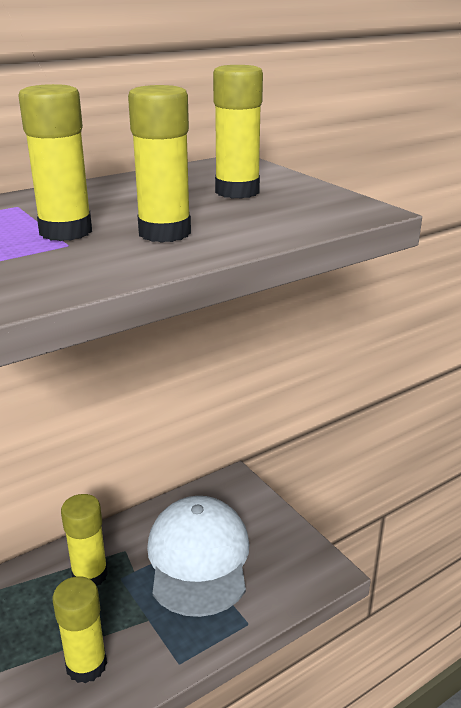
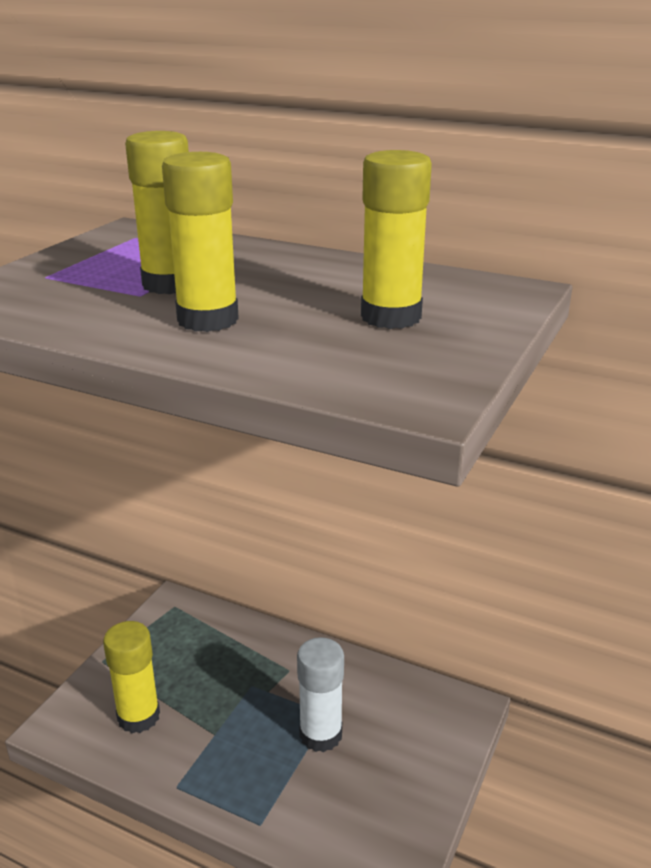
camera: 60 degrees right, 0 degrees up
(90, 575) = (241, 661): yellow glue stick -> none
(198, 558) = (320, 734): white cap -> white glue stick

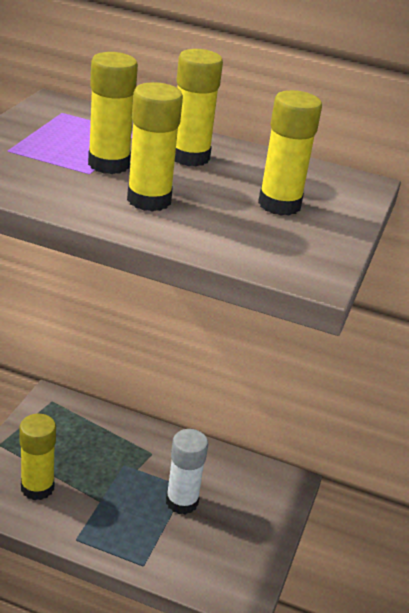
camera: 10 degrees left, 5 degrees up
(282, 272) = (189, 157): none -> yellow glue stick

